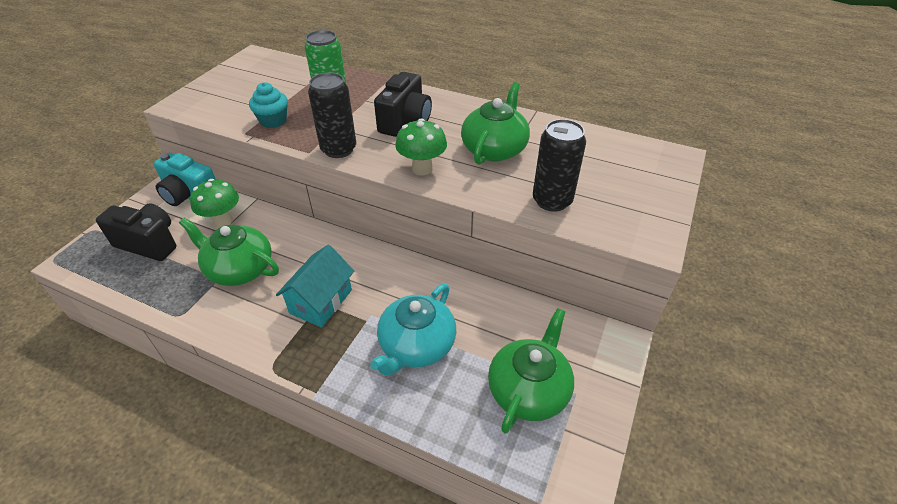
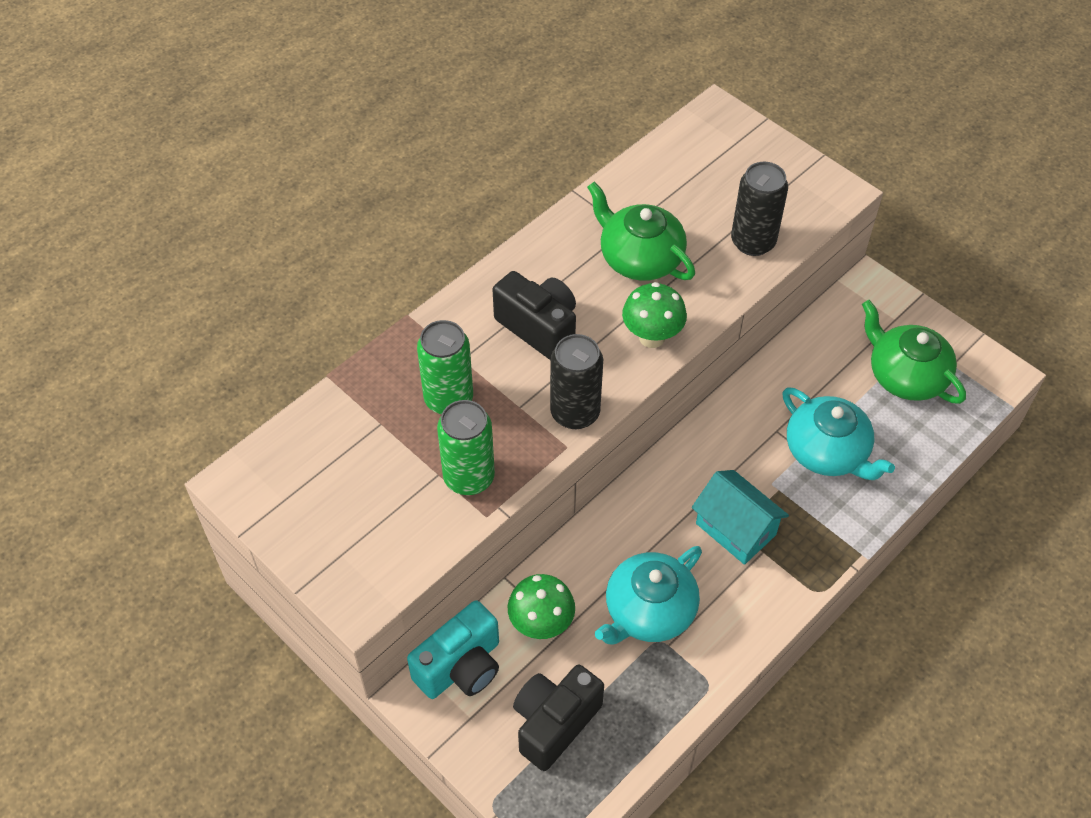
camera: 70 degrees left, 10 degrees up
(239, 269) = (648, 611): green teapot -> turquoise teapot
(273, 121) = (469, 477): turquoise cupcake -> green can

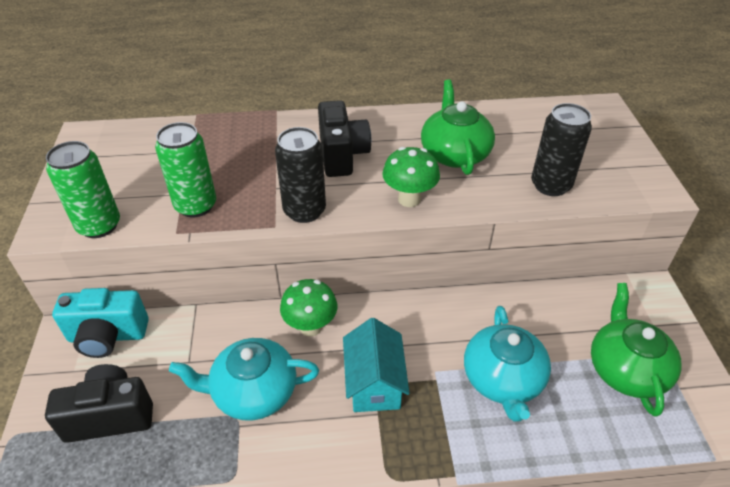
camera: 40 degrees right, 10 degrees down
(448, 399) = (241, 160): green can -> green can (99, 226)
(541, 625) = (180, 348): green mushroom -> green mushroom (310, 327)

